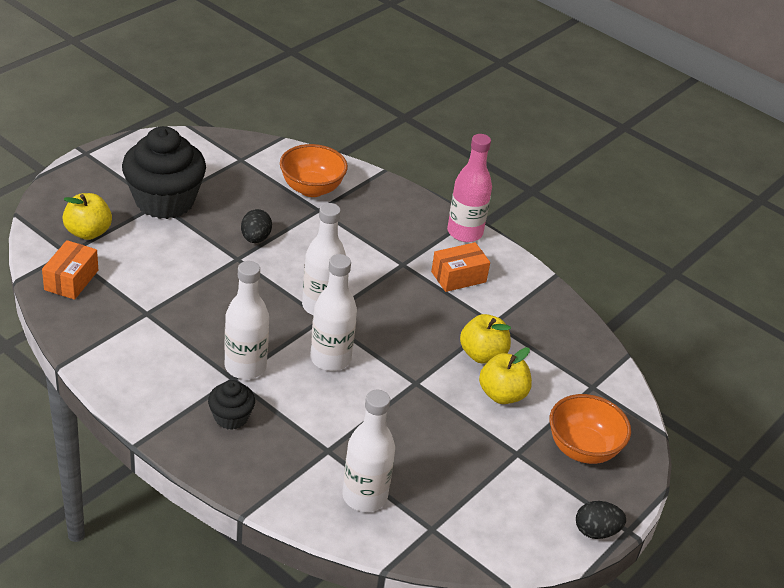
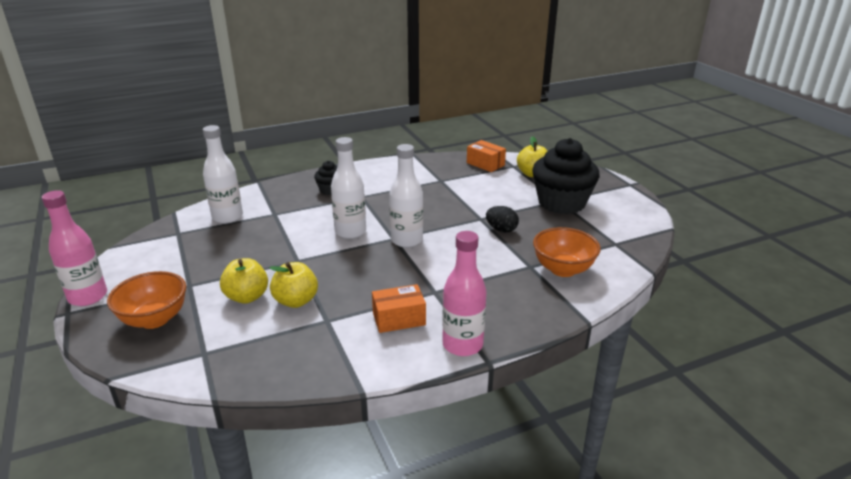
camera: 120 degrees right, 10 degrees down
(245, 366) = (368, 201): white bottle -> none
(458, 277) = (399, 319): orange box -> orange box turned 75 degrees clockwise
(596, 531) = (88, 297): black egg -> pink bottle

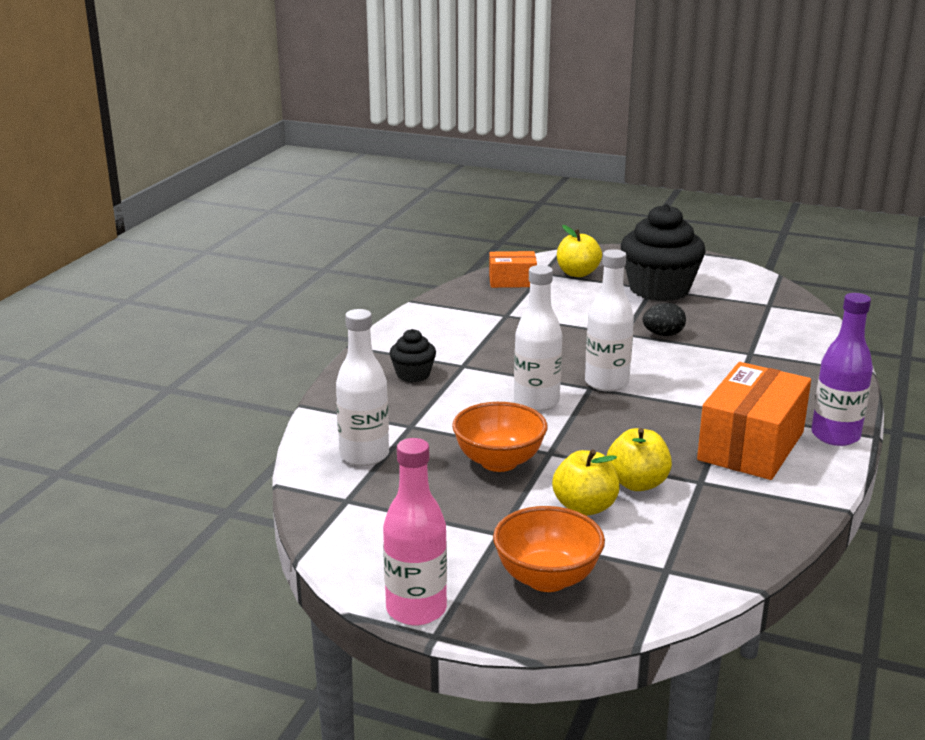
camera: 45 degrees left, 5 degrees down
(399, 319) = (751, 446): orange box -> orange box, size x1.81
(462, 345) = (835, 436): pink bottle -> purple bottle
(563, 269) = (777, 343): orange bowl -> orange bowl (499, 462)

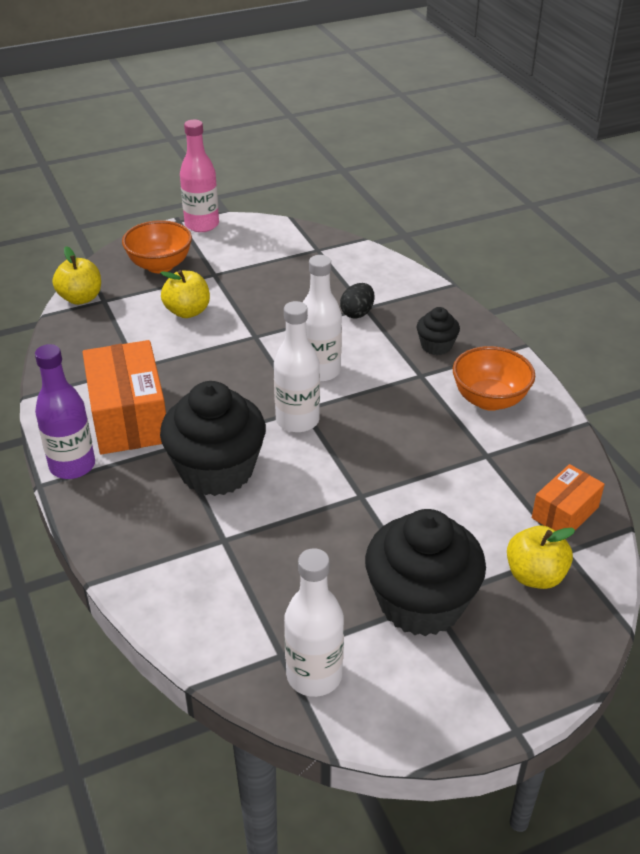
camera: 135 degrees right, 15 degrees up
(364, 455) = (354, 275): white bottle -> white bottle (314, 675)
(499, 462) = (275, 313): orange bowl -> orange bowl (489, 400)
(637, 483) = (175, 343): yellow apple -> yellow apple (81, 298)
(663, 334) = (326, 516): black egg -> black egg (357, 313)
(712, 384) = (216, 470): none -> black cupcake

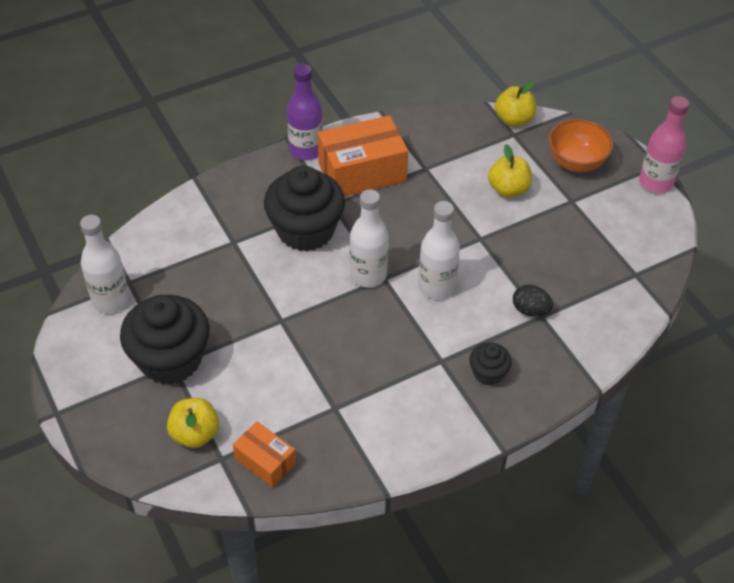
camera: 85 degrees right, 10 degrees up
(489, 400) = (411, 413): orange bowl -> none

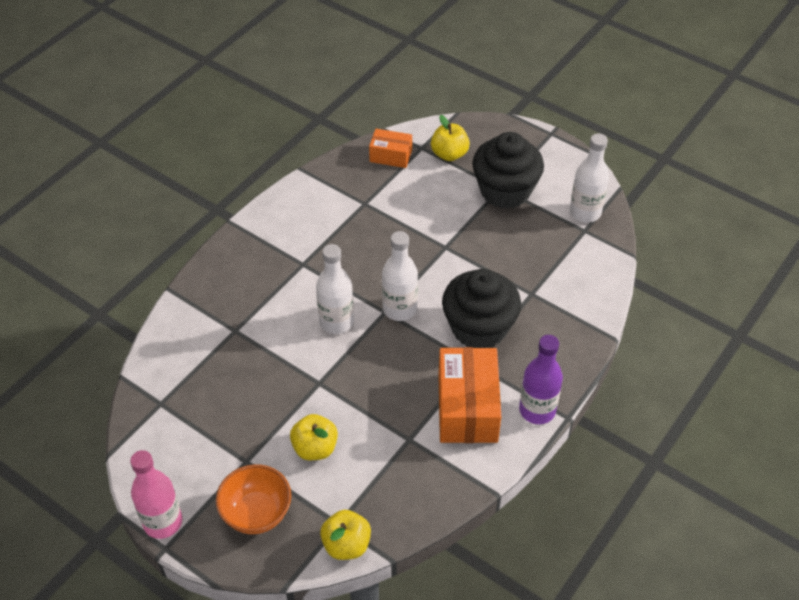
camera: 155 degrees right, 0 degrees up
(362, 172) = (467, 408): orange box -> orange box turned 45 degrees counterclockwise
(488, 373) = (261, 268): black cupcake -> none
(530, 310) = (246, 332): black egg -> none

